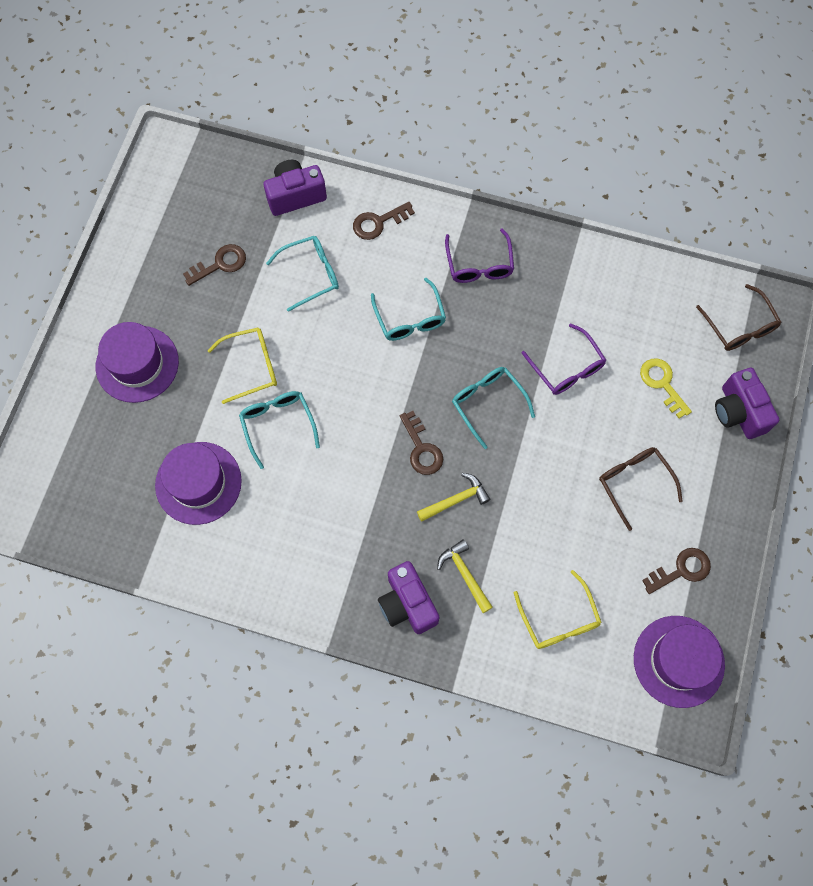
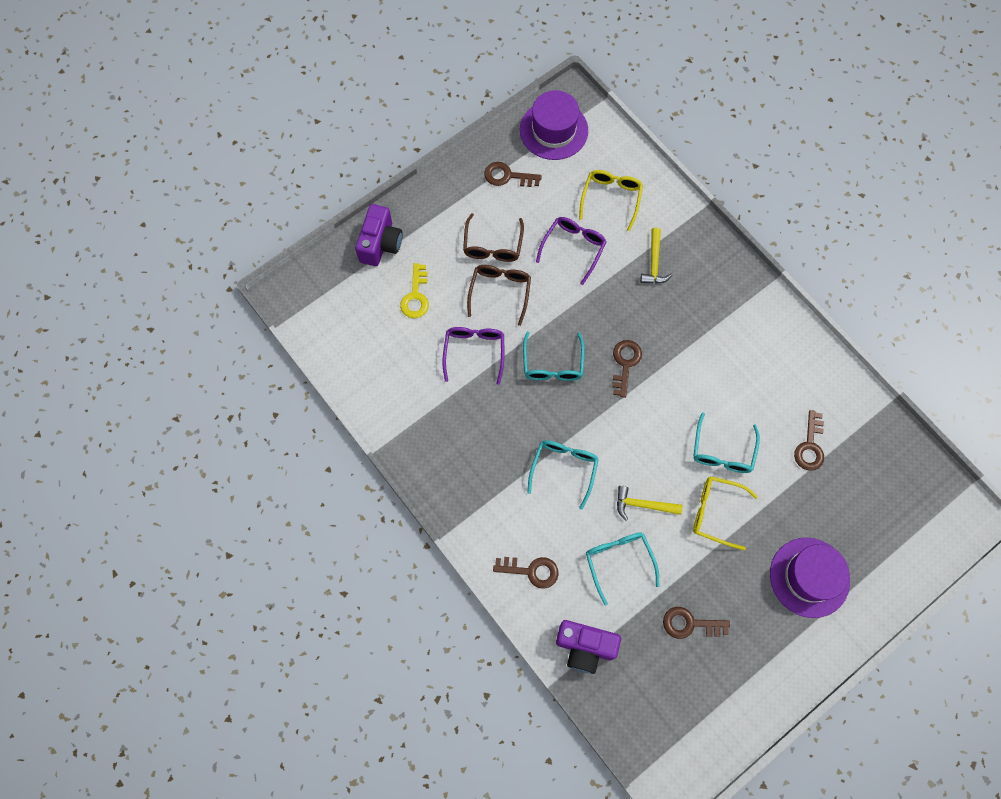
camera: 145 degrees left, 0 degrees up
(198, 483) = (810, 446): purple hat -> brown key
(311, 274) = (619, 561): turquoise glasses -> turquoise glasses turned 60 degrees clockwise
(407, 604) = (706, 269): purple camera -> none
(456, 499) = (625, 313): yellow hammer -> yellow hammer (643, 505)
(479, 264) = (476, 477): purple glasses -> purple glasses (573, 248)
(739, 326) = (324, 299): brown glasses -> brown glasses (500, 292)

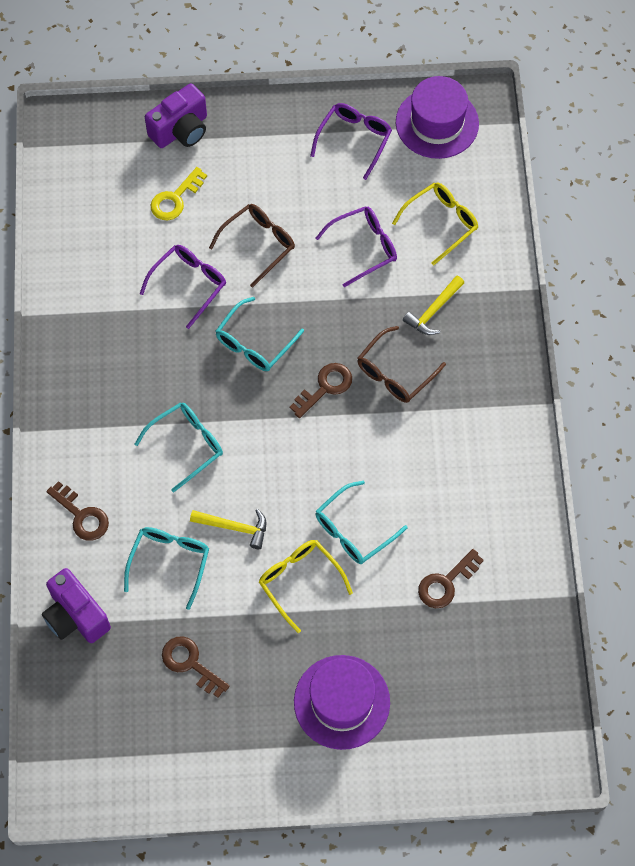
camera: 35 degrees right, 5 degrees down
(493, 245) = (286, 197): brown glasses -> brown glasses (395, 373)
(507, 176) = (354, 140): brown key -> purple glasses
(643, 505) = (234, 527): yellow hammer -> yellow hammer turned 150 degrees clockwise

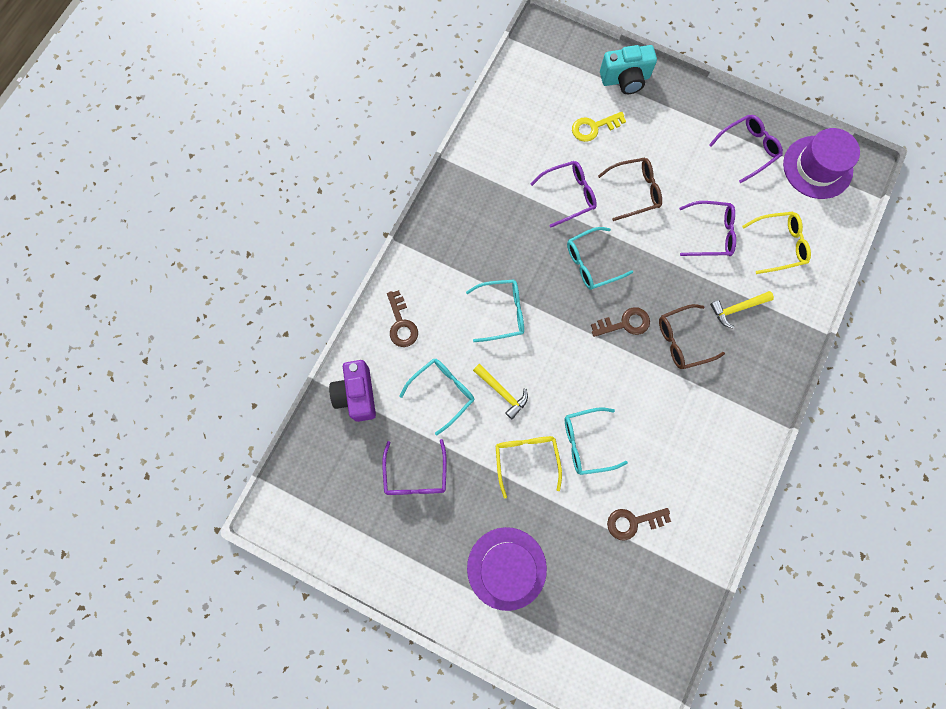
camera: 30 degrees right, 10 degrees up
(181, 130) = (625, 79): purple camera -> turquoise camera
(190, 663) = (415, 475): brown key -> purple glasses

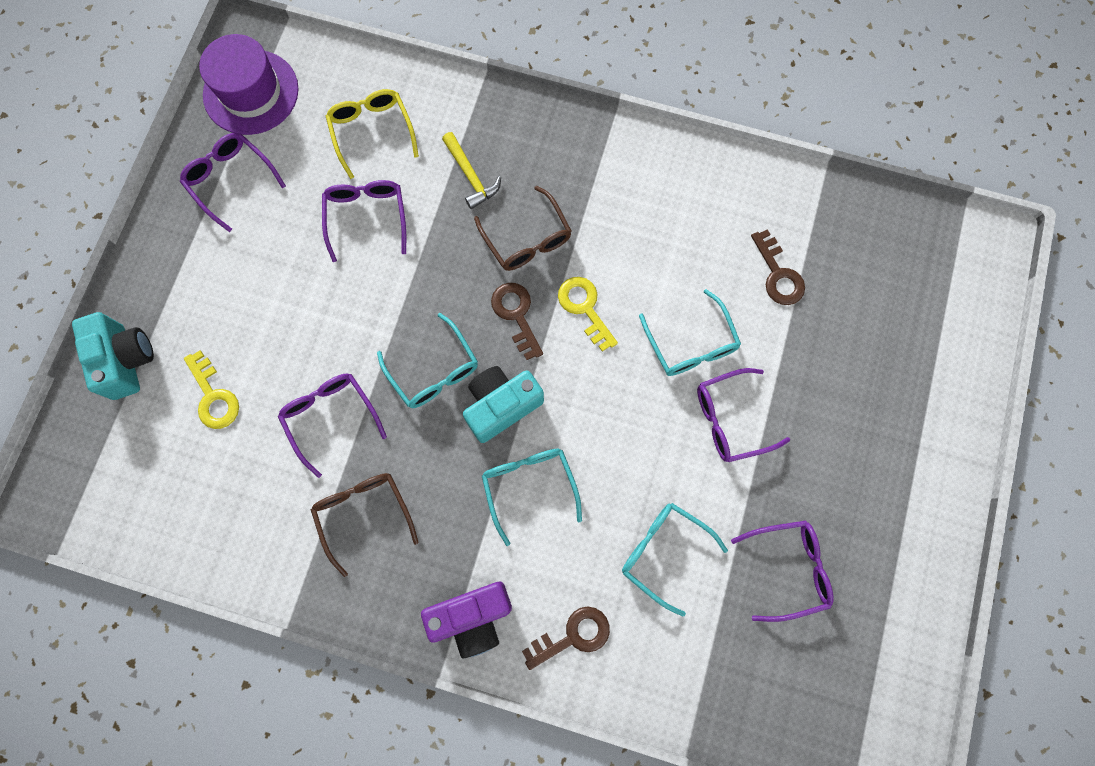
camera: 100 degrees left, 0 degrees up
(357, 394) = (694, 682): purple camera -> purple camera (472, 617)
(502, 392) = (646, 467): yellow hammer -> none
(506, 568) = (876, 423): purple hat -> none
(526, 459) = (730, 419): yellow glasses -> purple glasses
(560, 303) = (501, 406): none -> turquoise camera
(624, 372) = (584, 308): none -> yellow key
(635, 191) = (313, 324): brown glasses -> brown glasses (363, 514)

